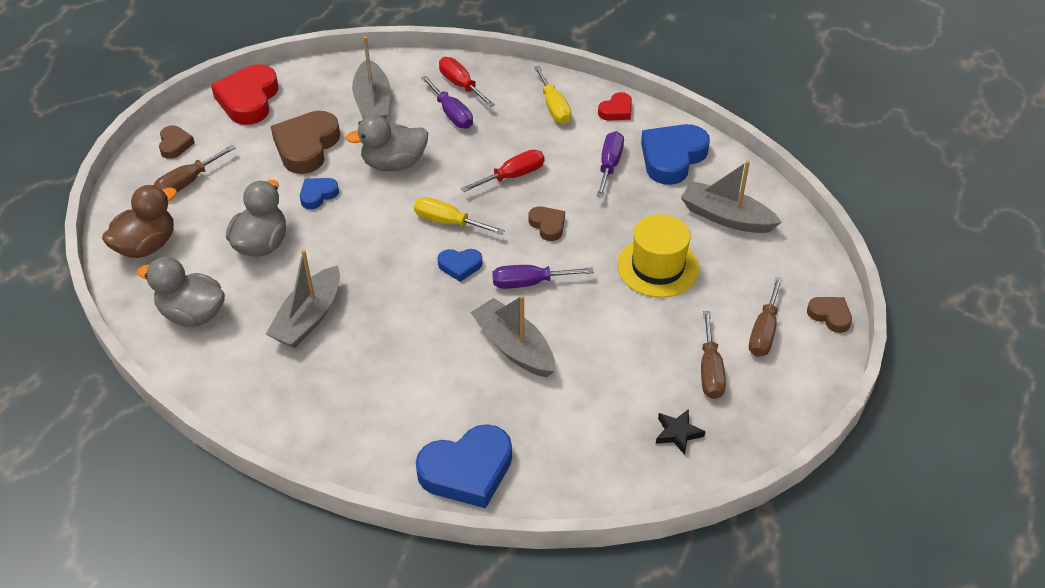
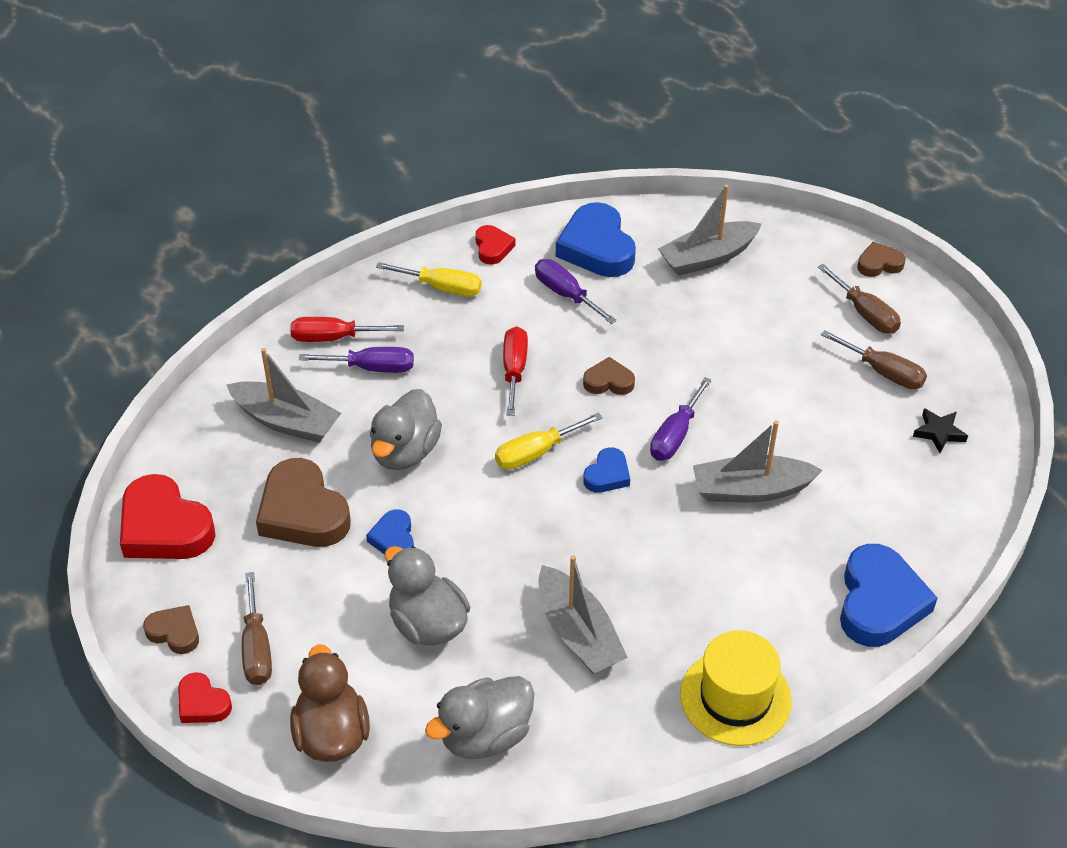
camera: 55 degrees left, 0 degrees up
(132, 182) = (202, 703): none -> red heart
(658, 267) = (731, 336): yellow hat -> yellow hat (735, 697)

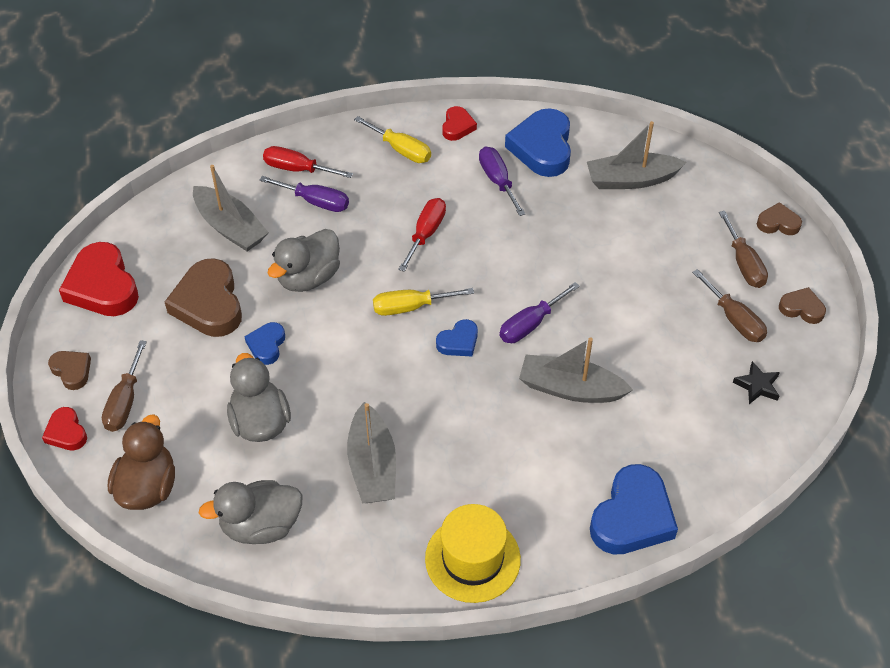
camera: 20 degrees right, 5 degrees up
(608, 381) = (497, 264): brown heart -> brown heart (801, 308)

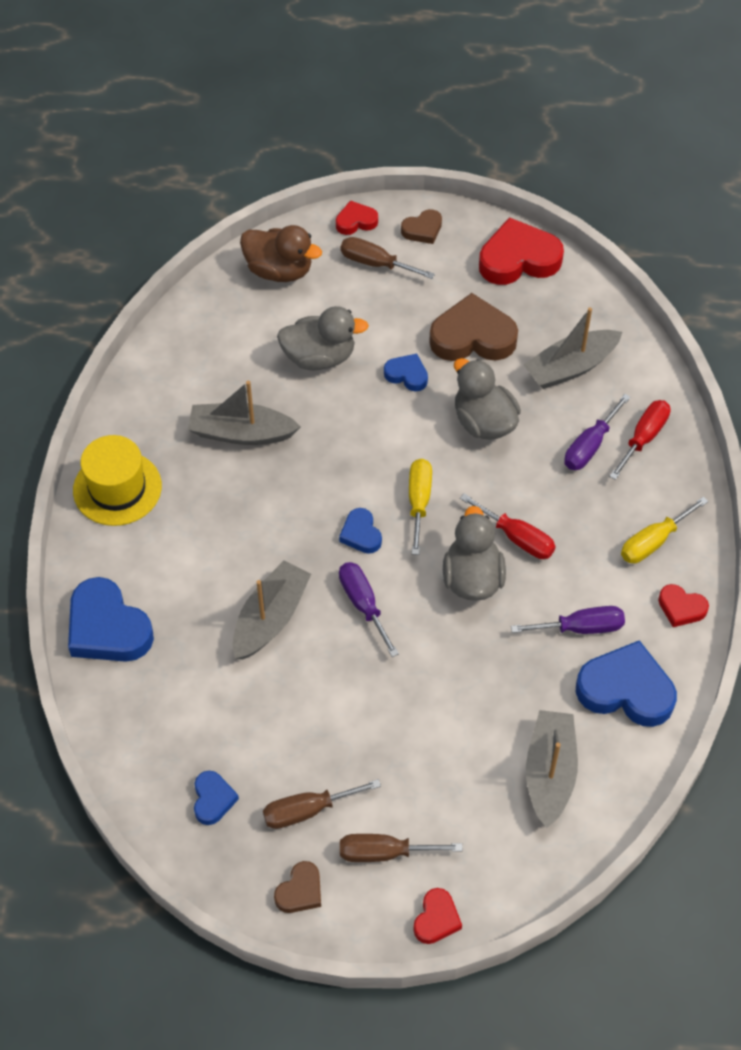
camera: 105 degrees right, 5 degrees up
(261, 526) = (211, 342): grey duck -> grey duck (472, 578)
(757, 386) = (213, 799): black star -> blue heart
(778, 223) = (436, 919): brown heart -> red heart

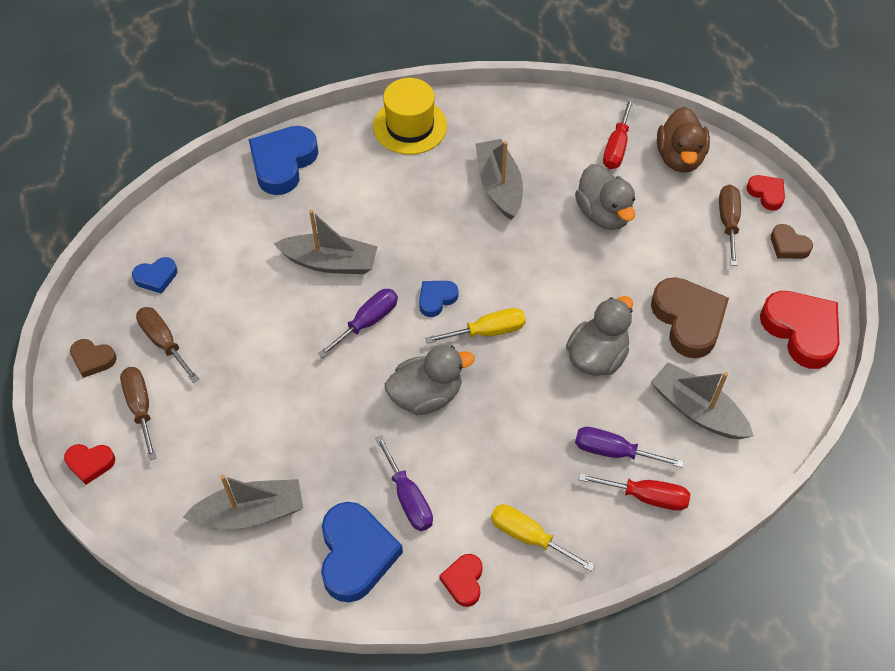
camera: 70 degrees right, 0 degrees up
(407, 375) = (618, 282): blue heart -> none
(517, 538) = (483, 419): red screwdriver -> red screwdriver (616, 147)

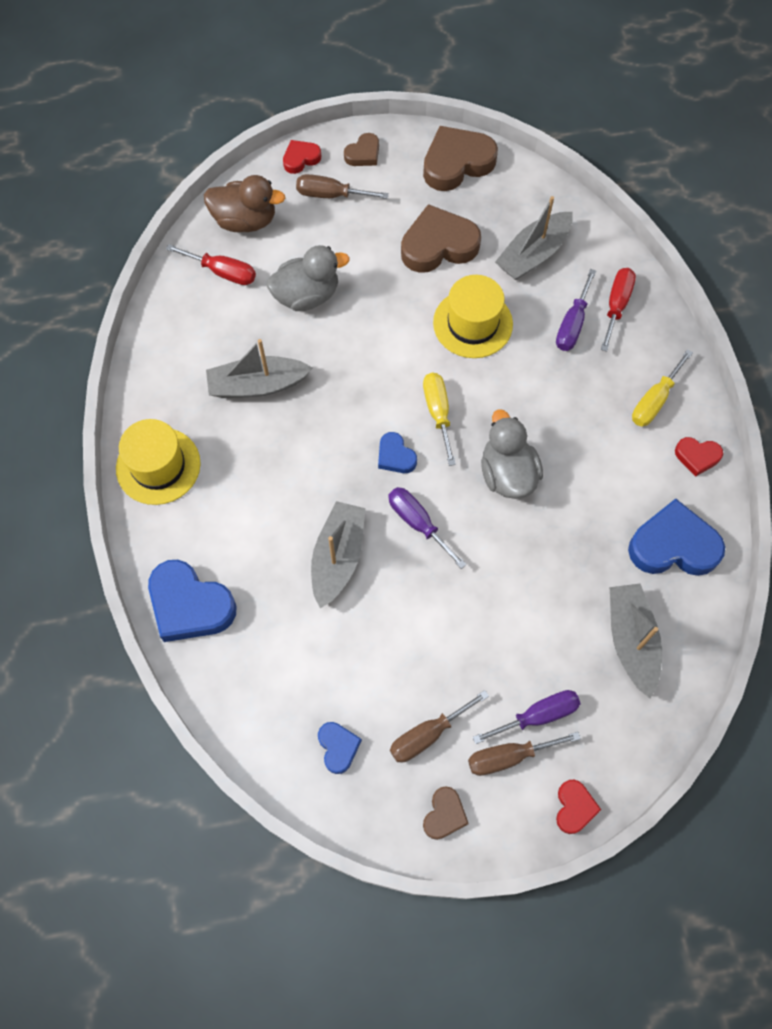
camera: 85 degrees left, 10 degrees up
(408, 498) = (616, 497): purple screwdriver -> purple screwdriver (538, 716)
(597, 356) = (472, 323): grey duck -> yellow hat
(801, 331) = (457, 163): red heart -> brown heart

